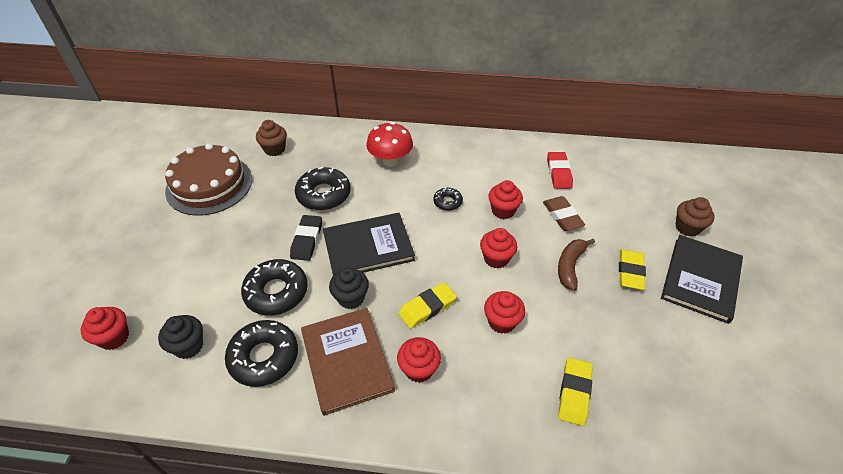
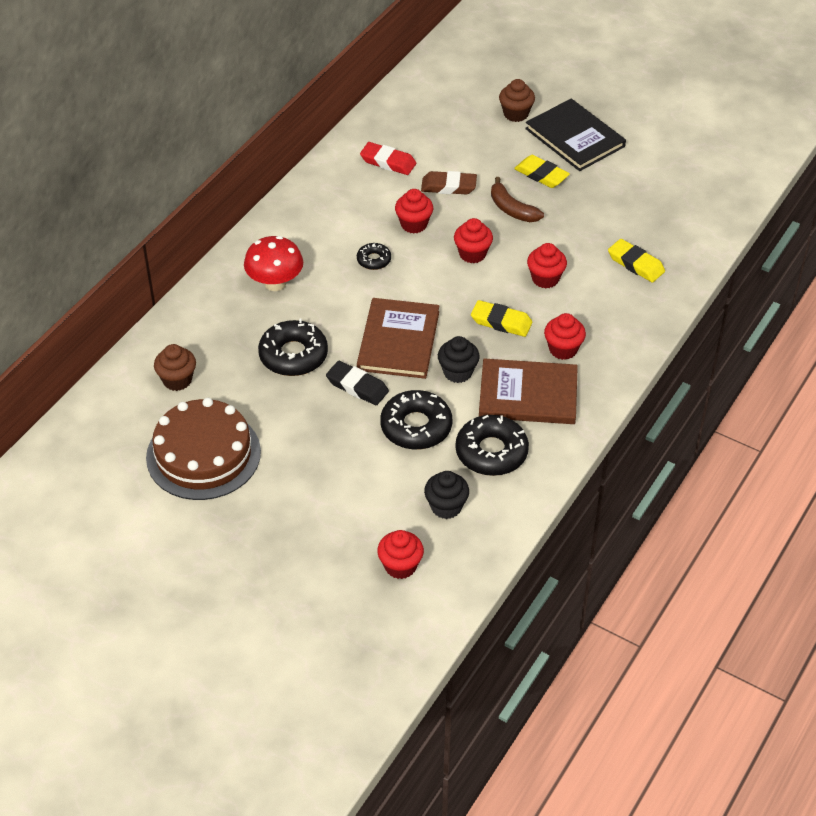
camera: 65 degrees left, 0 degrees up
(368, 247) = (398, 341): black book -> brown book
(427, 307) = (501, 322): yellow eraser -> yellow eraser turned 60 degrees counterclockwise

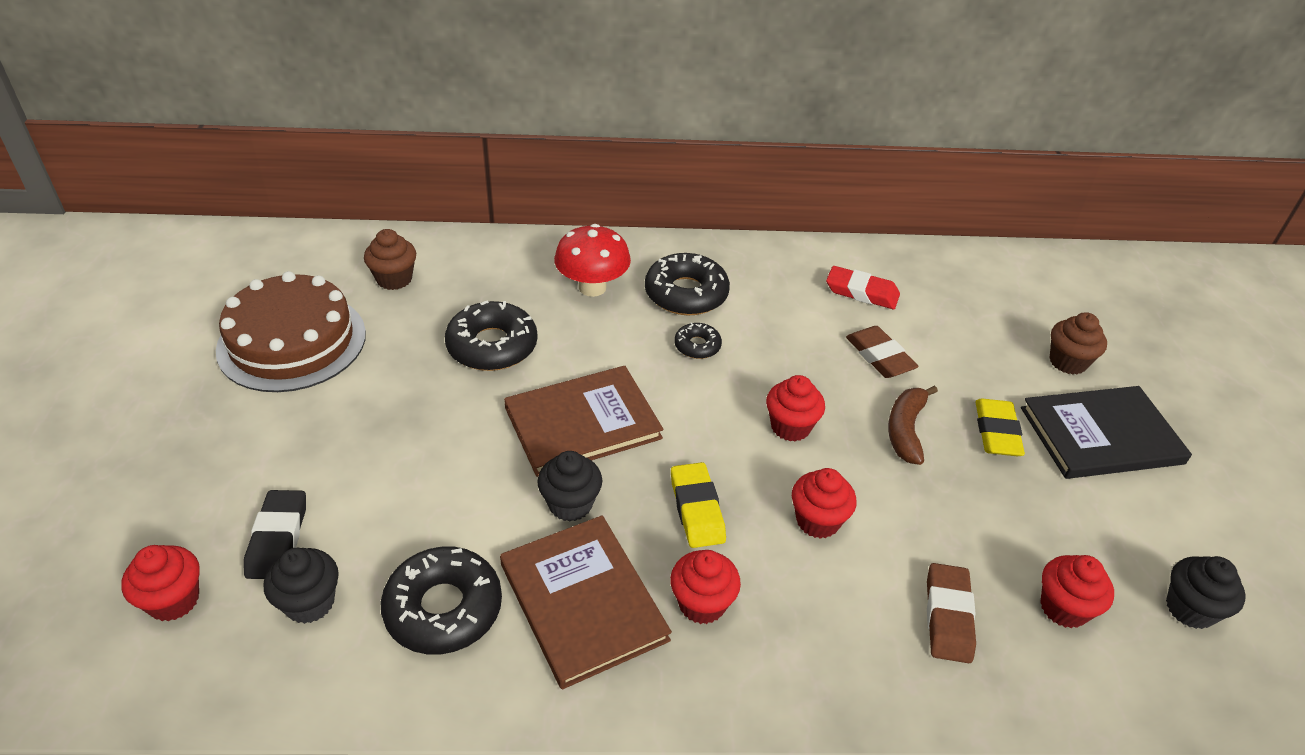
camera: 55 degrees right, 5 degrees down
(357, 386) = (479, 419): black eraser -> black eraser (278, 538)
(388, 162) = (861, 292): red eraser -> red eraser turned 60 degrees counterclockwise
(414, 224) = (787, 354): red cupcake -> red cupcake (1063, 608)
(416, 427) = (443, 504): black donut -> black donut (686, 294)
(575, 137) = (1101, 435): black book -> black book turned 60 degrees clockwise
(636, 264) = (948, 616): yellow eraser -> brown eraser
(691, 180) = (1189, 609): none -> black cupcake

